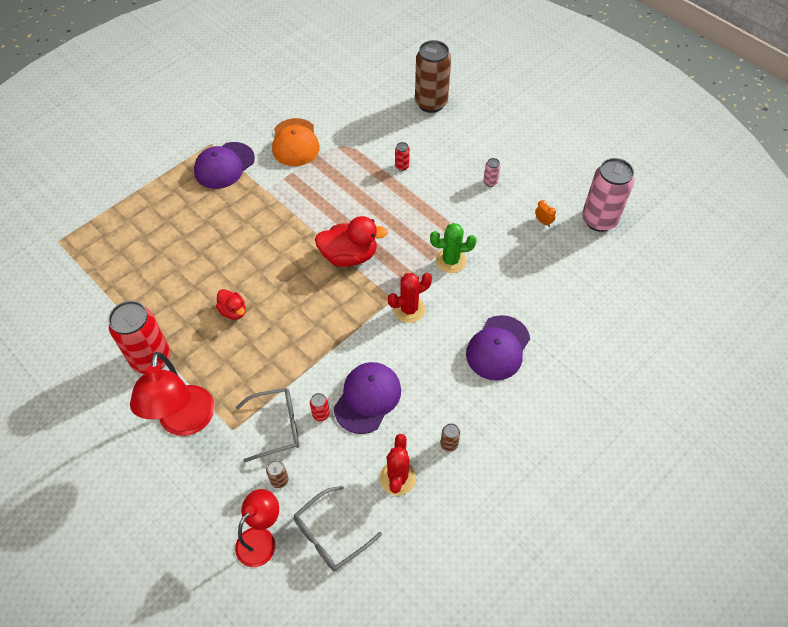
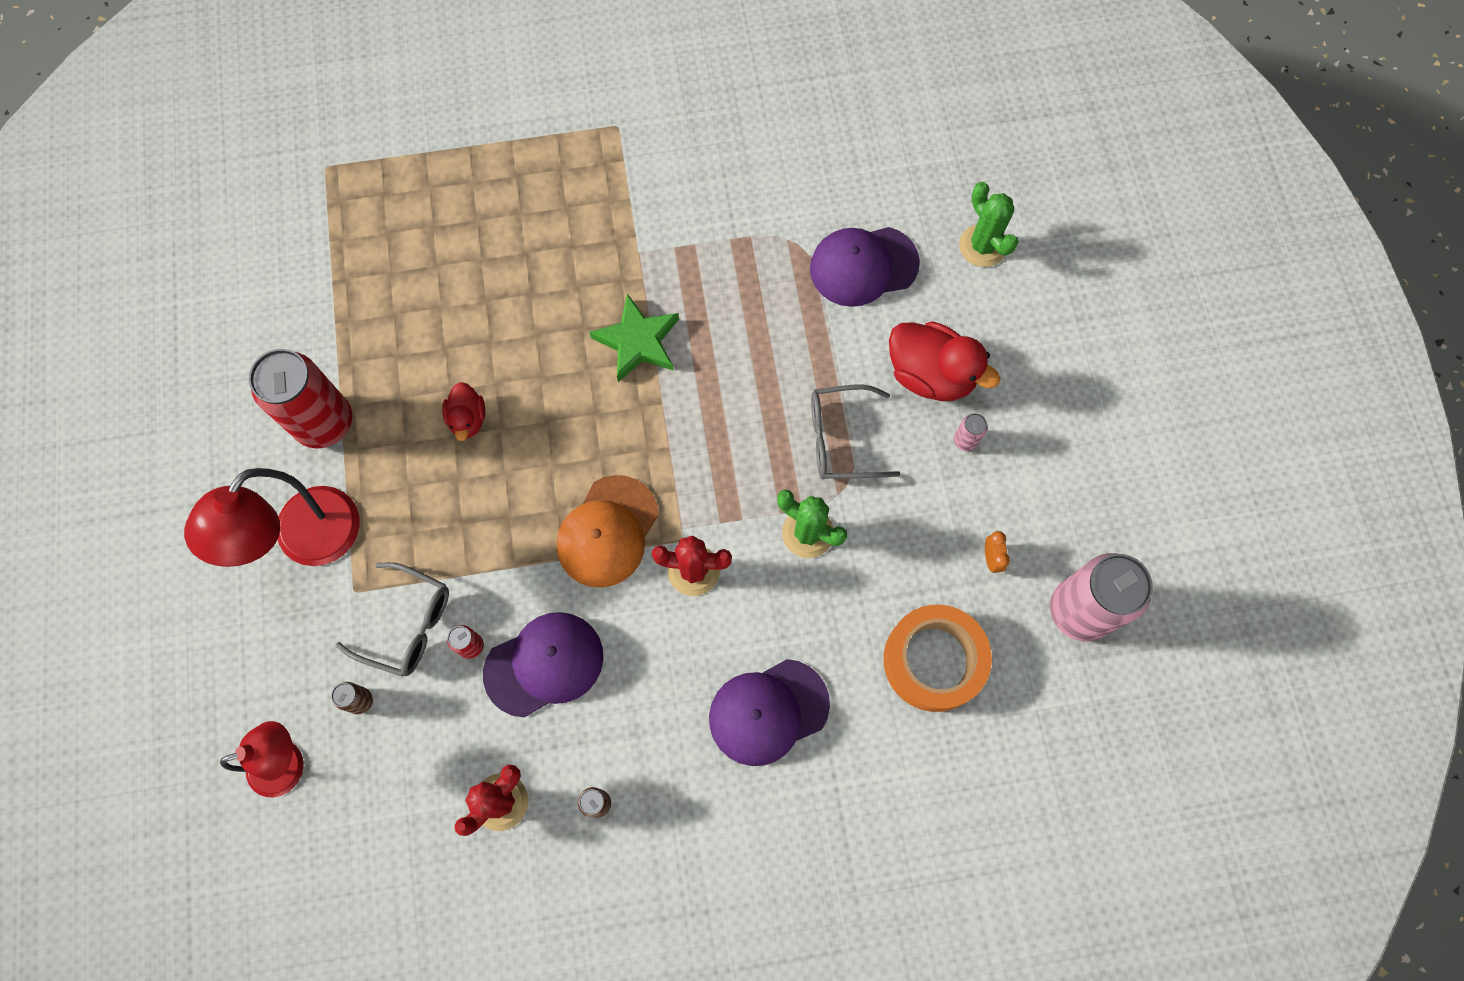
camera: 35 degrees right, 15 degrees up
(224, 165) = (610, 175): purple cap -> purple cap (863, 266)
(295, 142) = (733, 195): orange cap -> orange cap (607, 531)
(297, 227) = (637, 341): none -> green star
(331, 534) = (370, 816): grey glasses -> grey glasses (842, 439)
(349, 256) = (675, 433): red duck -> red duck (930, 374)
(402, 166) = (856, 331): red can -> none
(431, 103) = (982, 246): brown can -> green cactus
(554, 278) = (933, 660): none -> orange tape

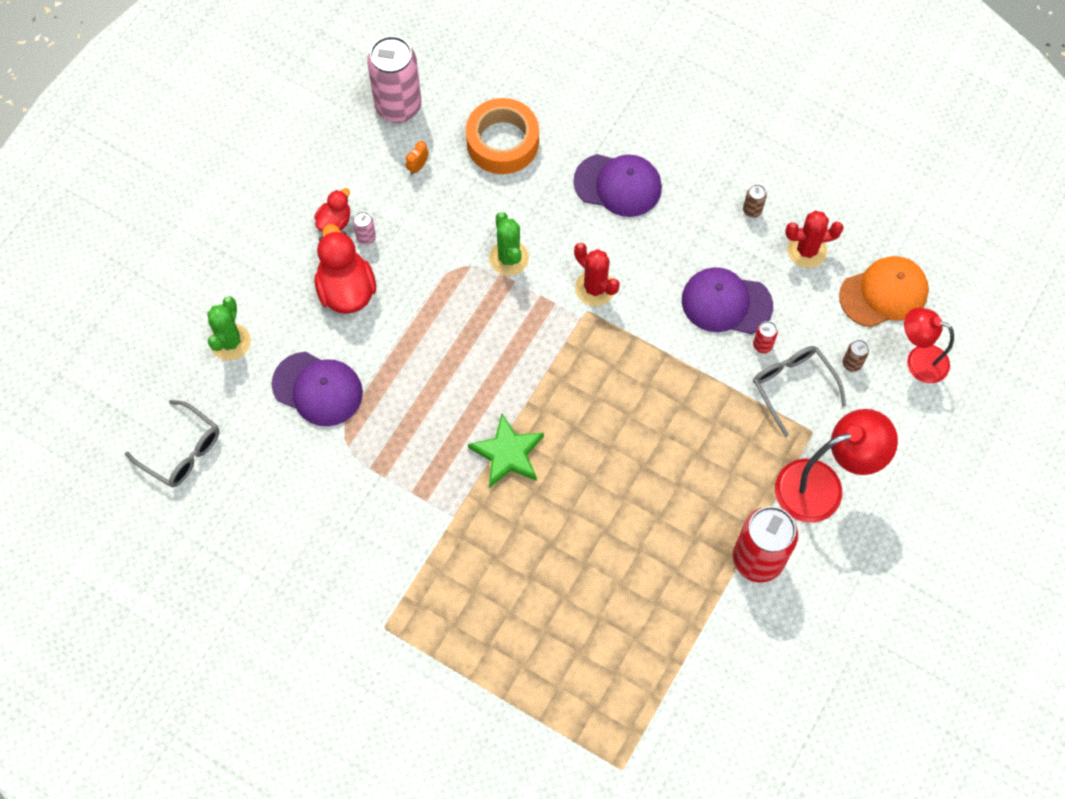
camera: 140 degrees left, 5 degrees down
(468, 419) = (660, 488): red duck -> red duck (334, 222)
(607, 531) = (627, 349): orange cap -> orange cap (883, 293)
(842, 439) = (437, 294): grey glasses -> grey glasses (181, 450)

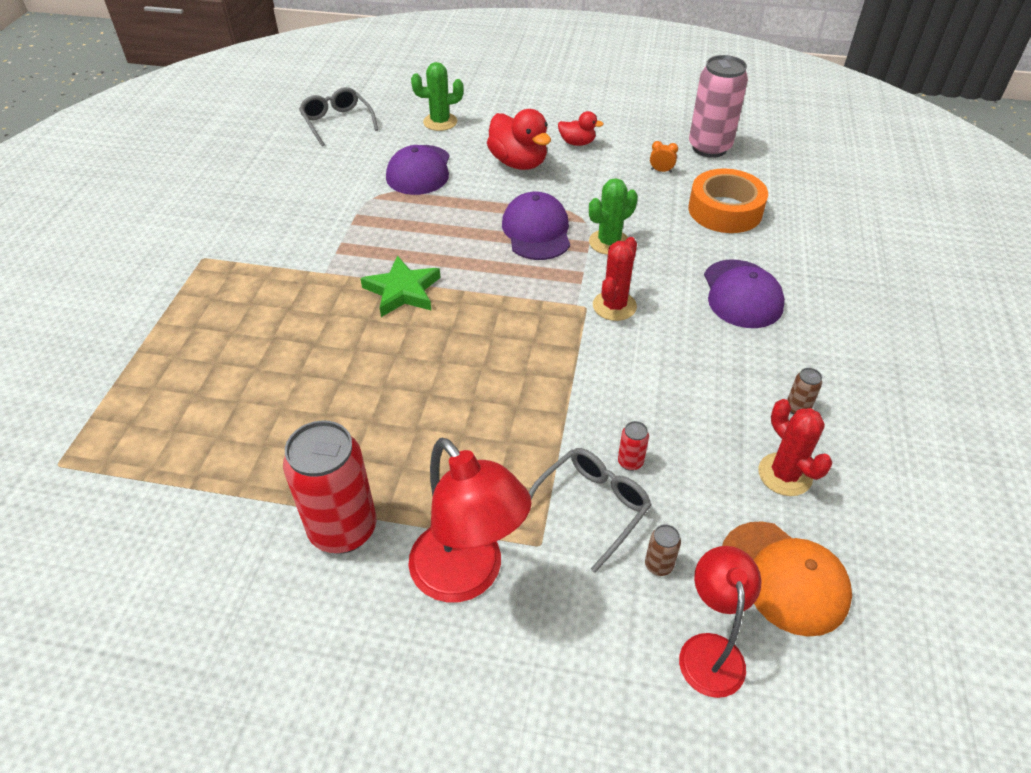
camera: 70 degrees right, 20 degrees down
(181, 450) = (337, 123): grey glasses -> grey glasses turned 135 degrees clockwise
(346, 290) = (518, 163): red duck -> red duck turned 90 degrees clockwise
(366, 237) = (574, 161): pink can -> none
(726, 303) = (664, 414): purple cap -> purple cap (536, 231)

